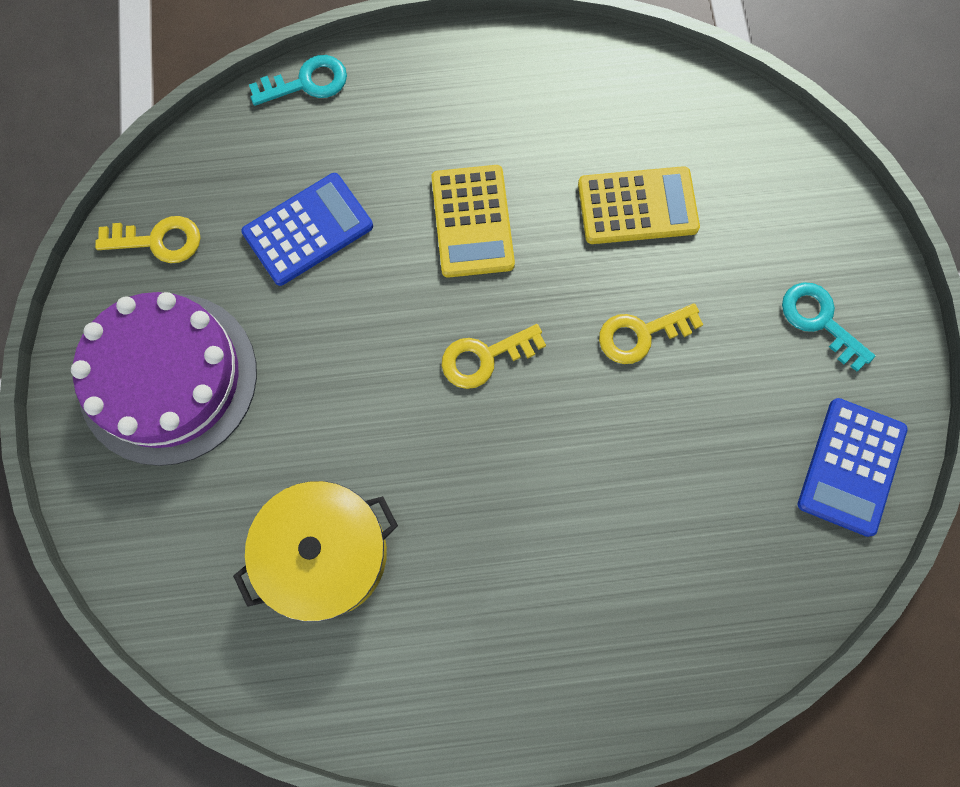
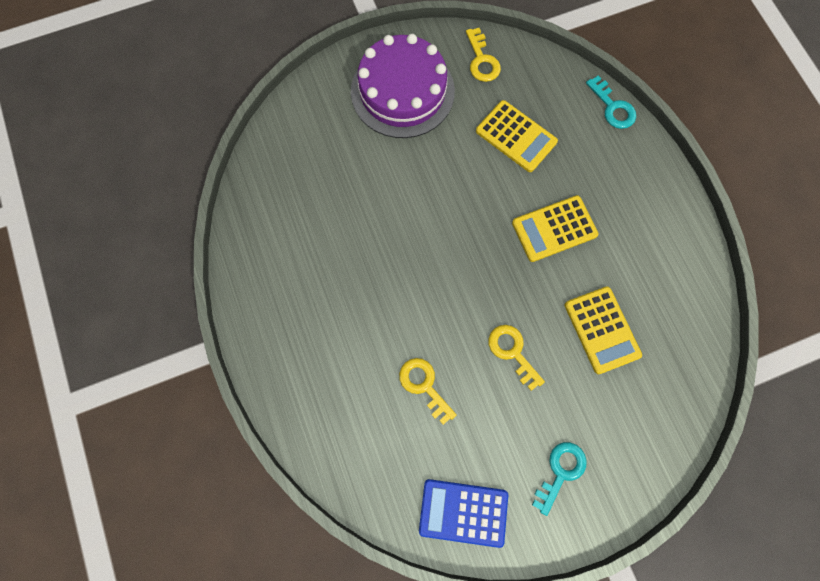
camera: 75 degrees right, 0 degrees up
(308, 230) = (516, 136): blue calculator -> yellow calculator
(325, 554) = (325, 202): yellow pot -> none
(485, 357) = (467, 259): yellow key -> yellow key (424, 386)

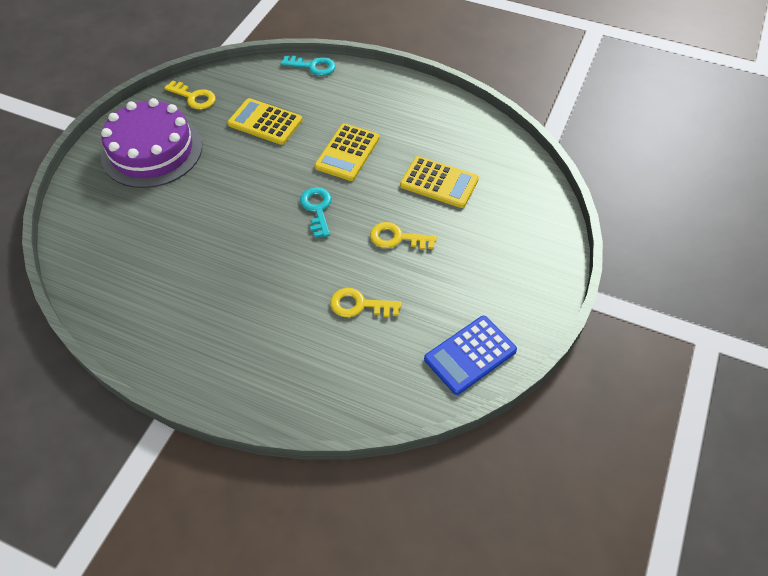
camera: 45 degrees left, 20 degrees down
(516, 136) = (265, 122): yellow calculator -> yellow calculator turned 150 degrees counterclockwise
(560, 472) = (503, 277): turquoise key -> turquoise key (317, 209)

